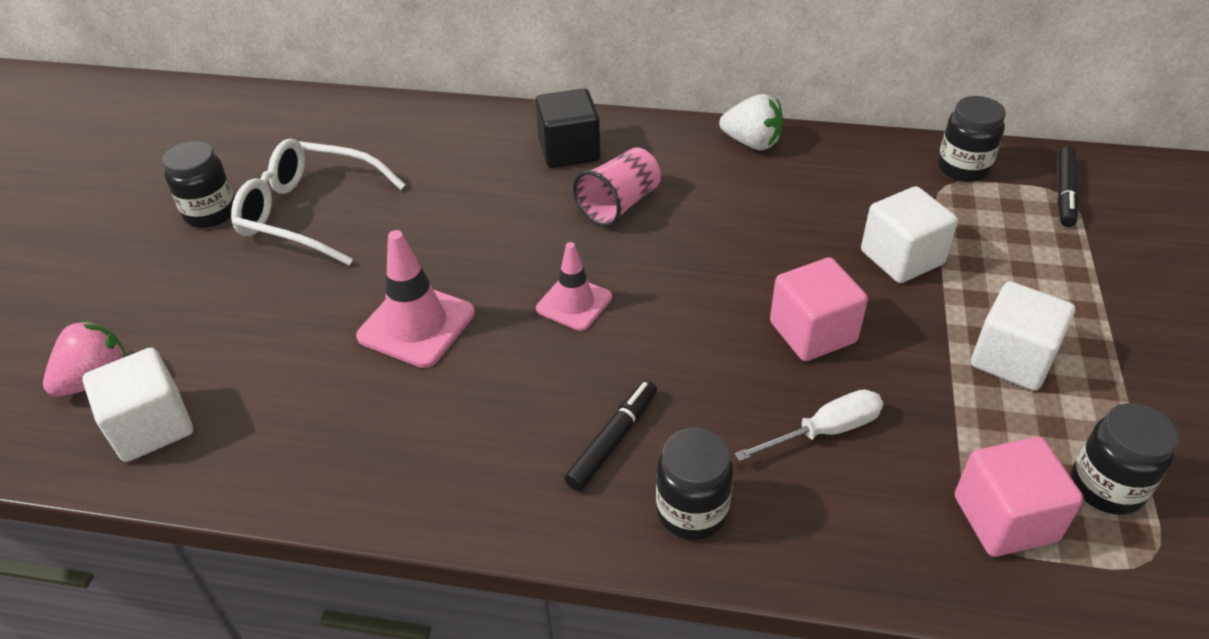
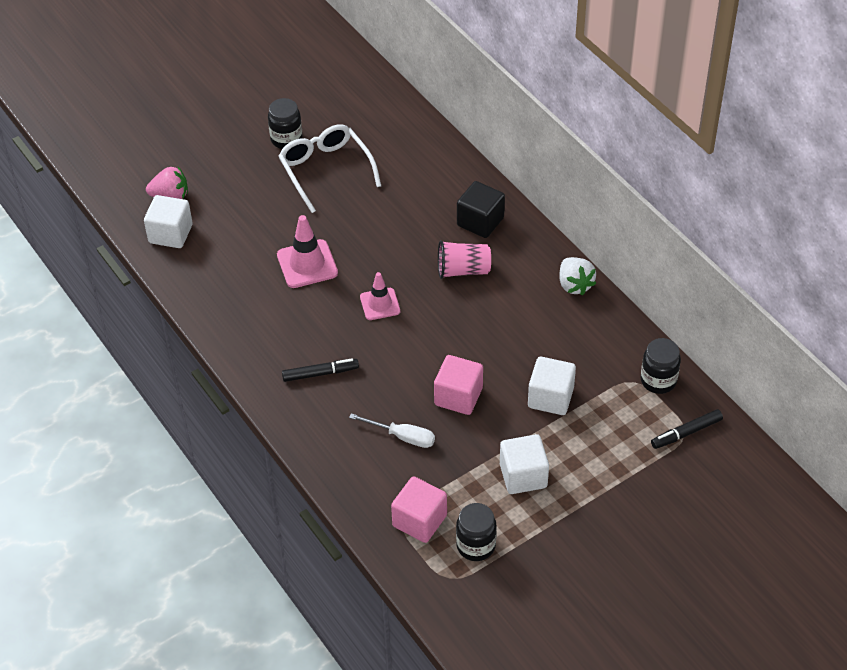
camera: 45 degrees right, 5 degrees up
(692, 511) = (313, 422): black jar -> none

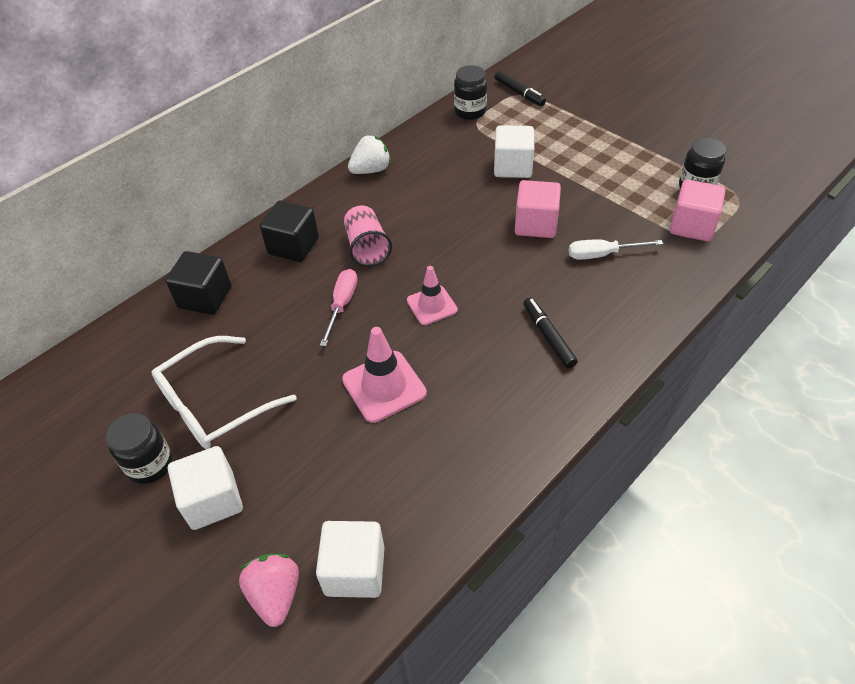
camera: 100 degrees left, 0 degrees up
(399, 247) = (342, 305): none -> pink screwdriver
(402, 437) = (602, 254): white screwdriver -> white screwdriver turned 105 degrees counterclockwise
(435, 165) = (205, 297): none -> black cube
(523, 476) = (607, 171): white cube -> white cube (212, 500)

